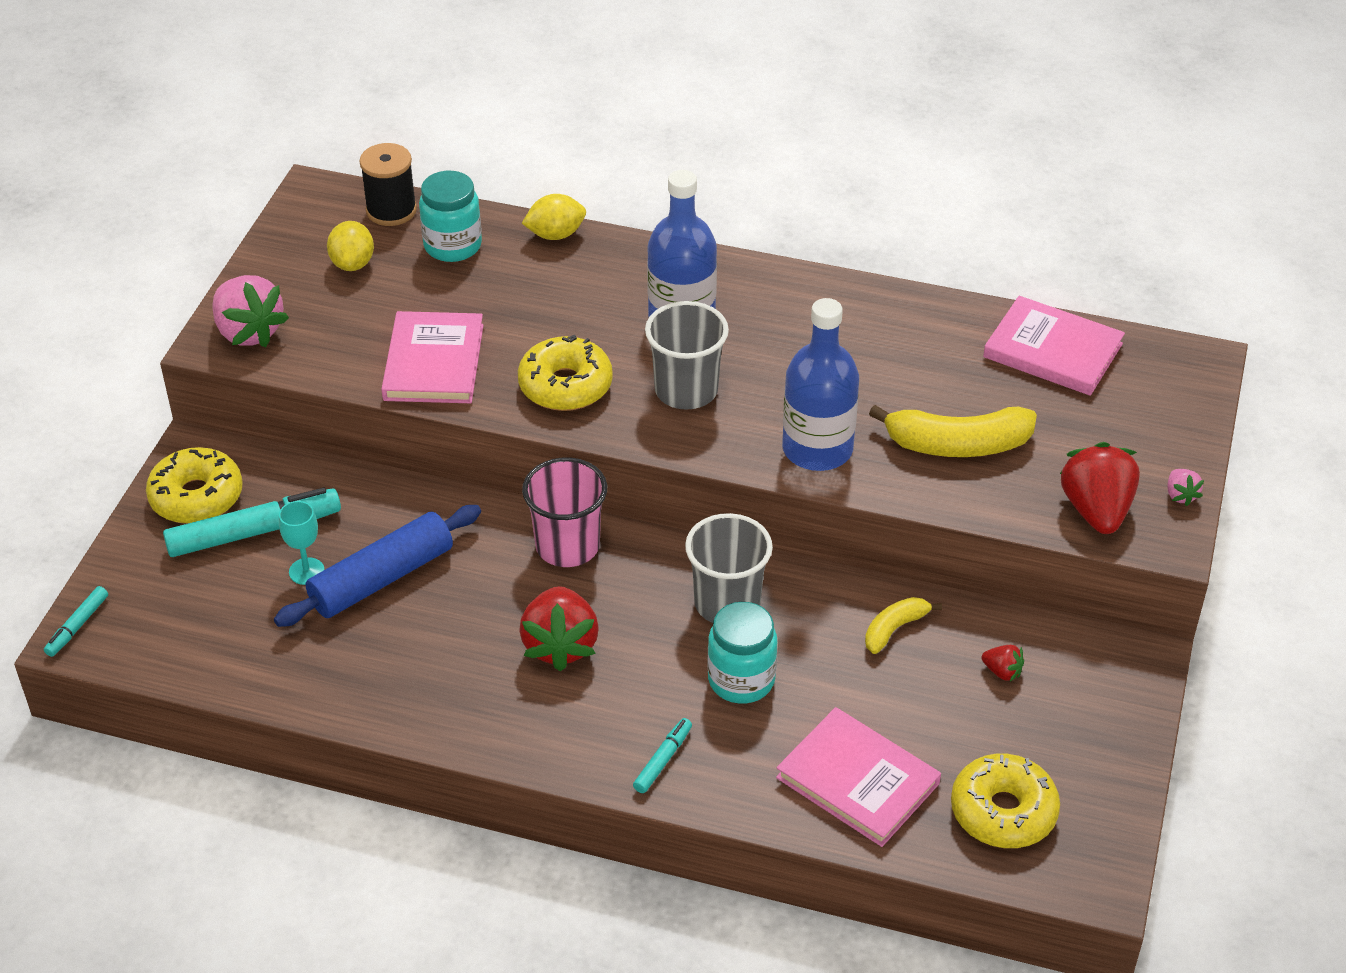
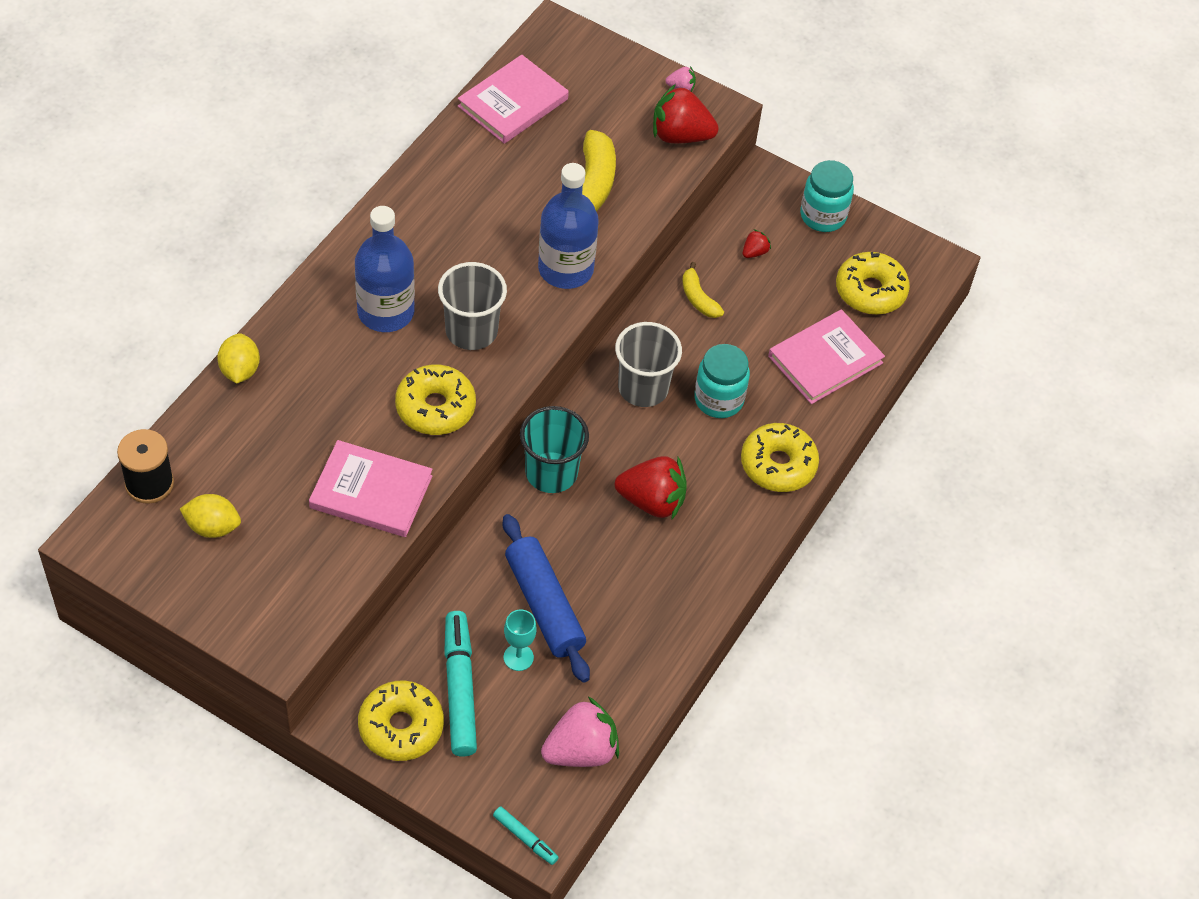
camera: 80 degrees left, 10 degrees up
(249, 332) = (274, 623): pink strawberry -> pink strawberry (581, 750)
(452, 246) = (221, 447): turquoise jar -> turquoise jar (823, 216)
(567, 546) = (551, 473): pink cup -> turquoise cup
(663, 760) = (778, 465): turquoise marker -> yellow donut

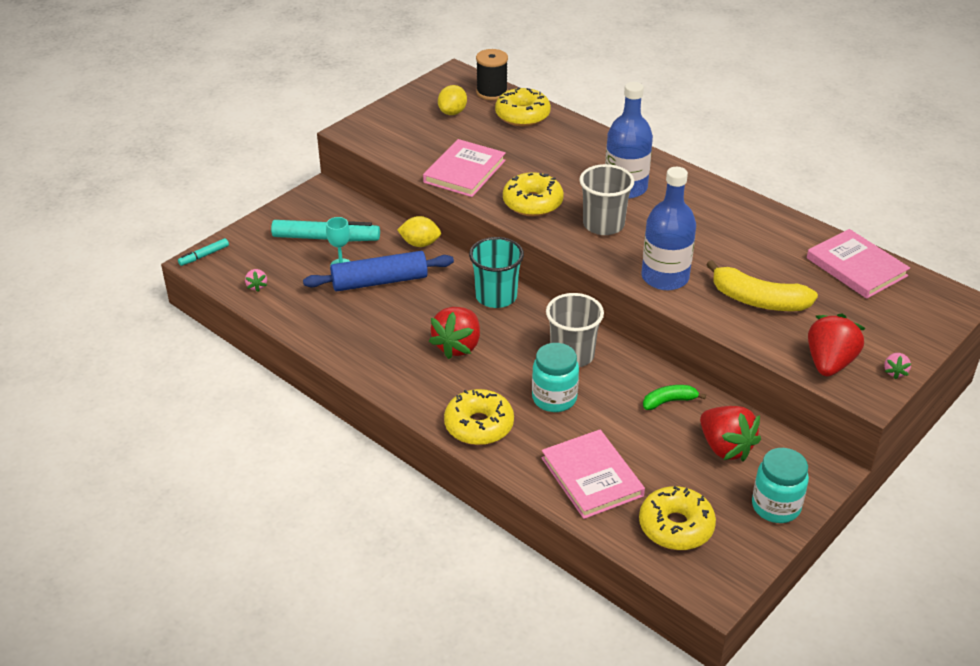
camera: 105 degrees right, 15 degrees down
(240, 370) = (578, 127): yellow lemon -> yellow lemon (420, 244)
(401, 727) = (307, 212): yellow donut -> yellow donut (522, 115)
(581, 750) = (257, 286): pink strawberry -> pink strawberry, size x0.46
(698, 298) = (669, 401): yellow banana -> green banana
(754, 252) = (725, 447): red strawberry -> red strawberry, size x2.17

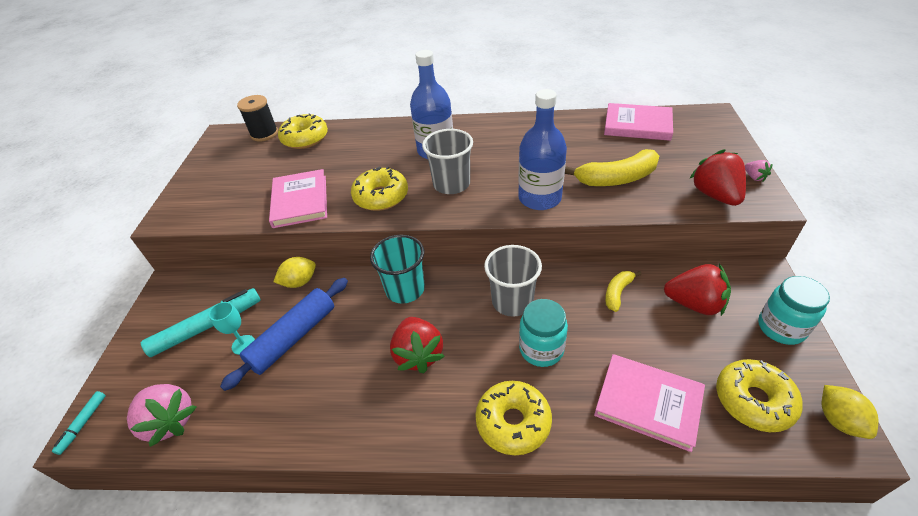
camera: 35 degrees left, 5 degrees up
(257, 286) = (170, 421): pink strawberry -> pink strawberry, size x2.17
(452, 112) = (245, 162): yellow lemon -> yellow lemon (839, 420)
(669, 401) = (617, 293): green banana -> yellow banana

